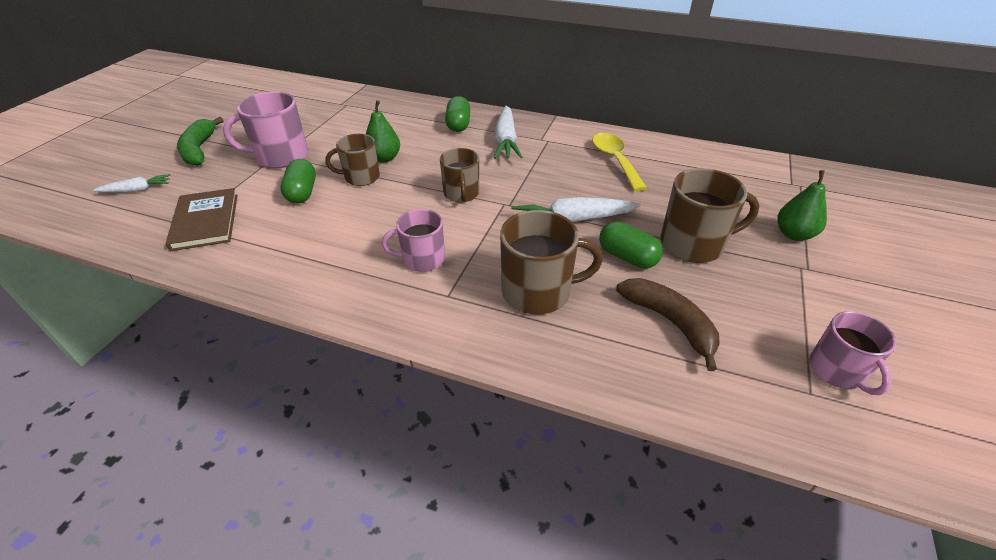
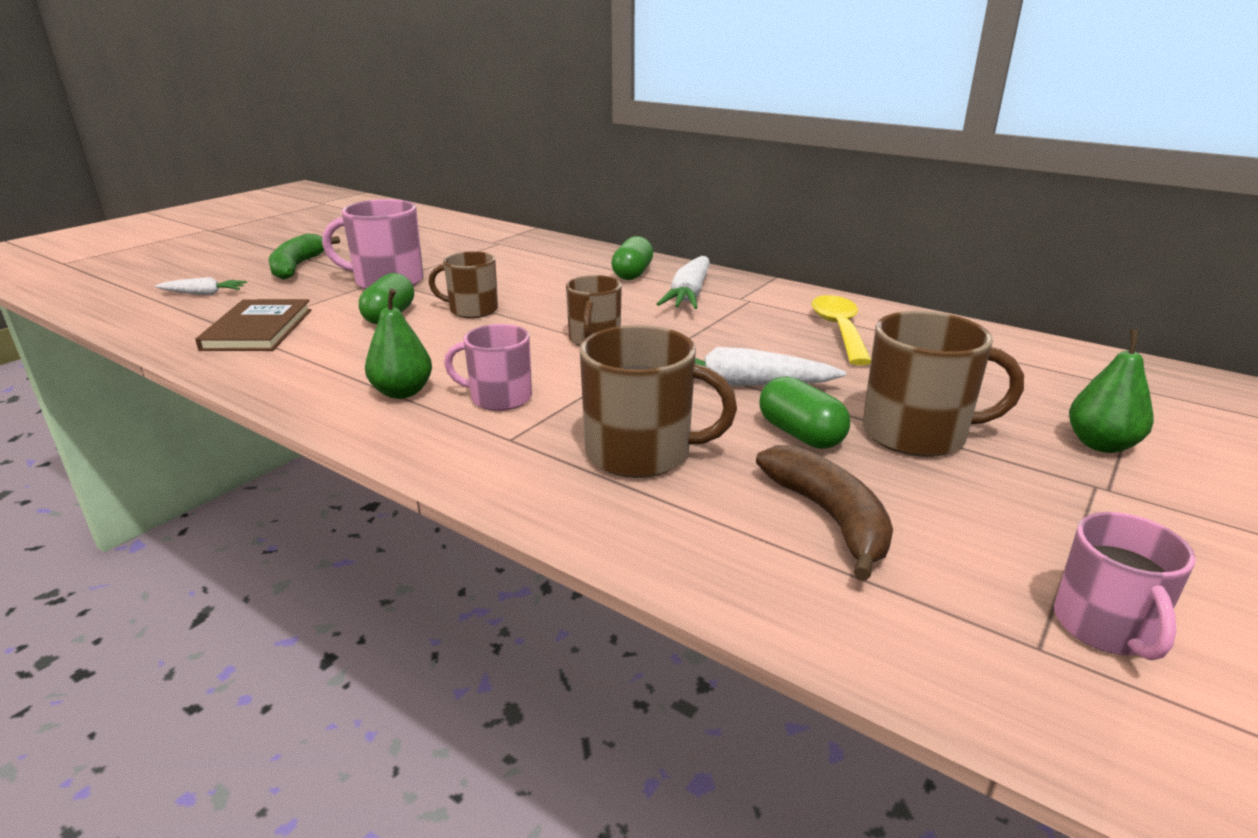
camera: 15 degrees right, 15 degrees down
(384, 158) = (514, 295): green pear -> green pear (402, 392)

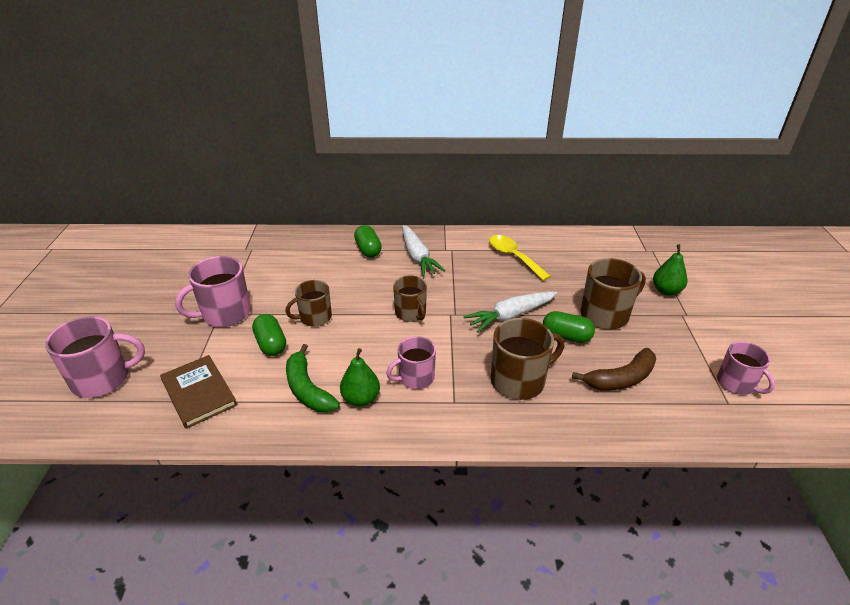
camera: 35 degrees left, 10 degrees up
(203, 294) = (103, 379): white carrot -> pink mug
(298, 266) = (136, 324): green banana -> green banana (307, 389)
(830, 517) = (621, 379): brown banana -> brown banana turned 120 degrees clockwise

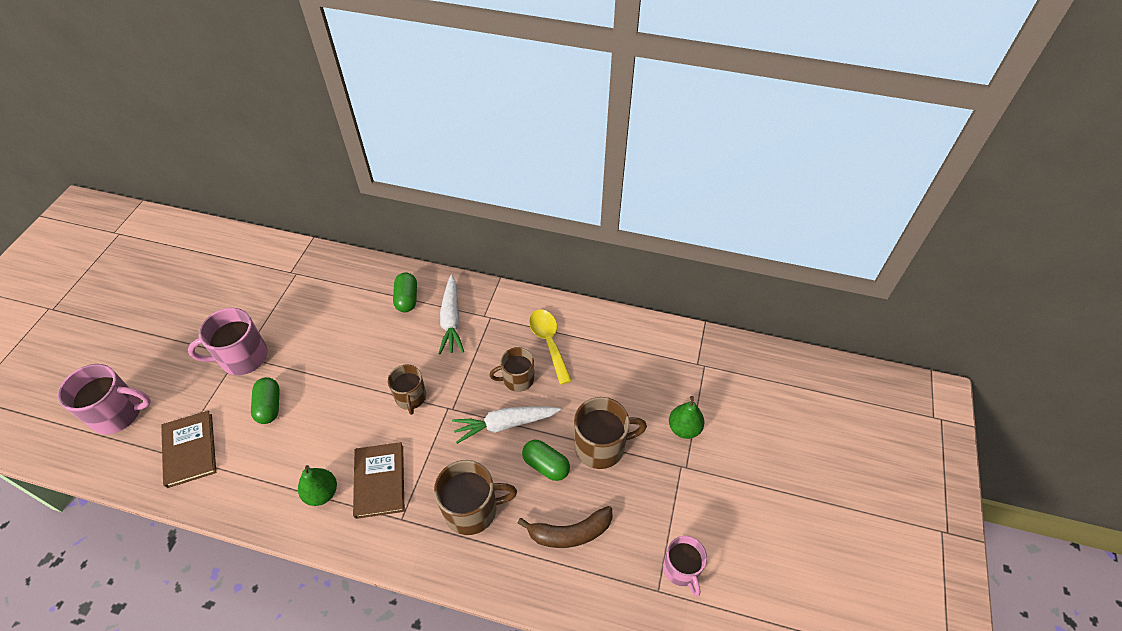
camera: 15 degrees right, 15 degrees up
(307, 389) = (281, 469): green banana -> none
(314, 317) = (320, 382): brown mug -> brown mug (517, 379)
(415, 378) = (379, 481): pink mug -> brown book

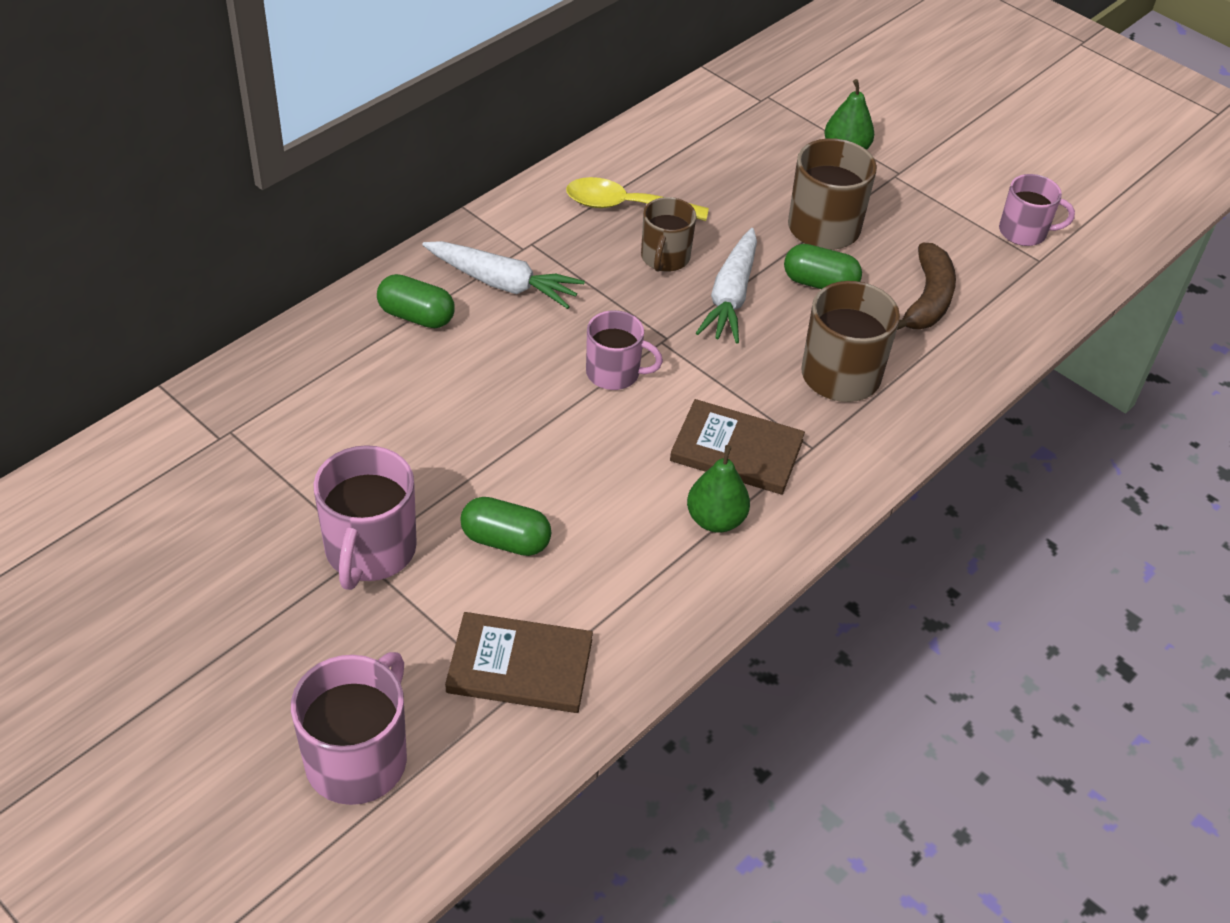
camera: 65 degrees left, 5 degrees down
(411, 397) = (614, 373): brown mug -> pink mug
(546, 465) = (819, 283): green capsule -> green capsule turned 45 degrees clockwise

